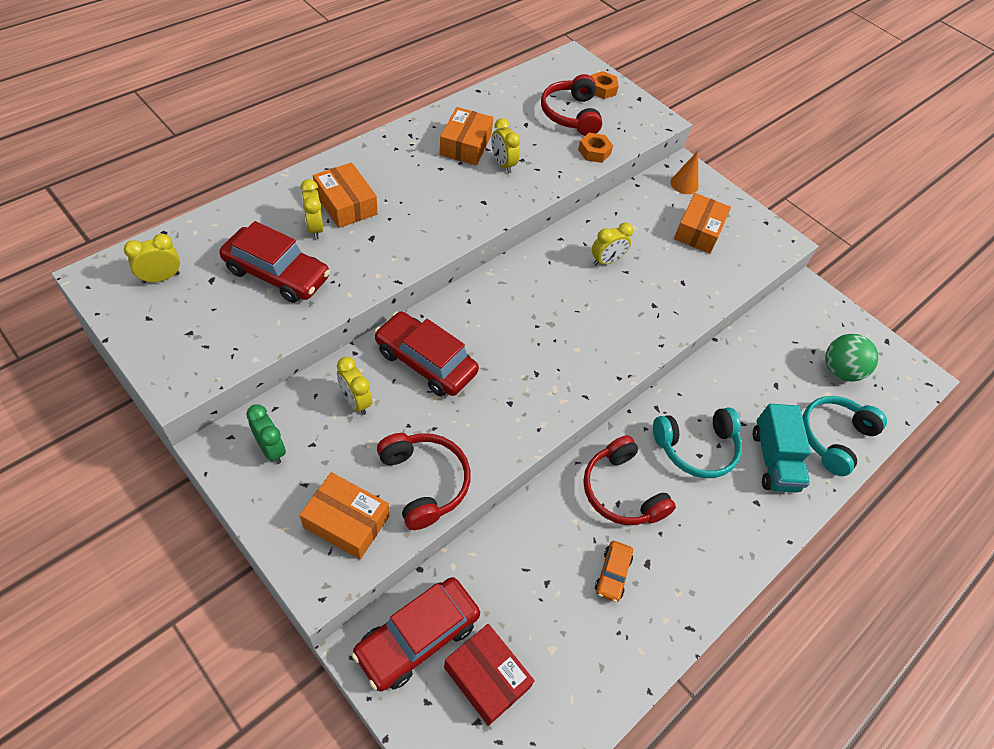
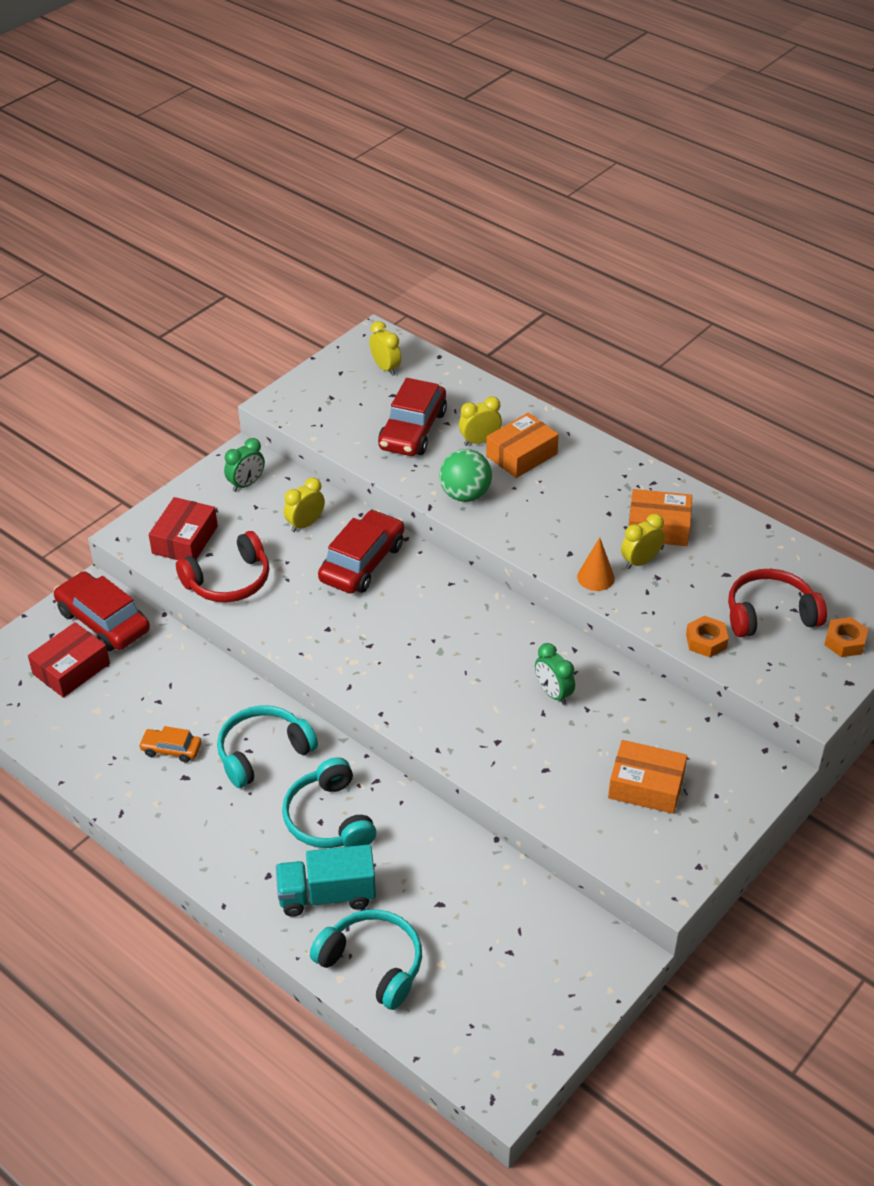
camera: 90 degrees right, 10 degrees down
(346, 521) = (185, 540): orange box -> red box
(606, 261) = (553, 693): yellow clock -> green clock
(621, 491) = (263, 752): red headphones -> turquoise headphones
(684, 184) = (734, 770): orange cone -> orange cone (595, 577)
(840, 371) = (484, 982): green ball -> green ball (465, 495)

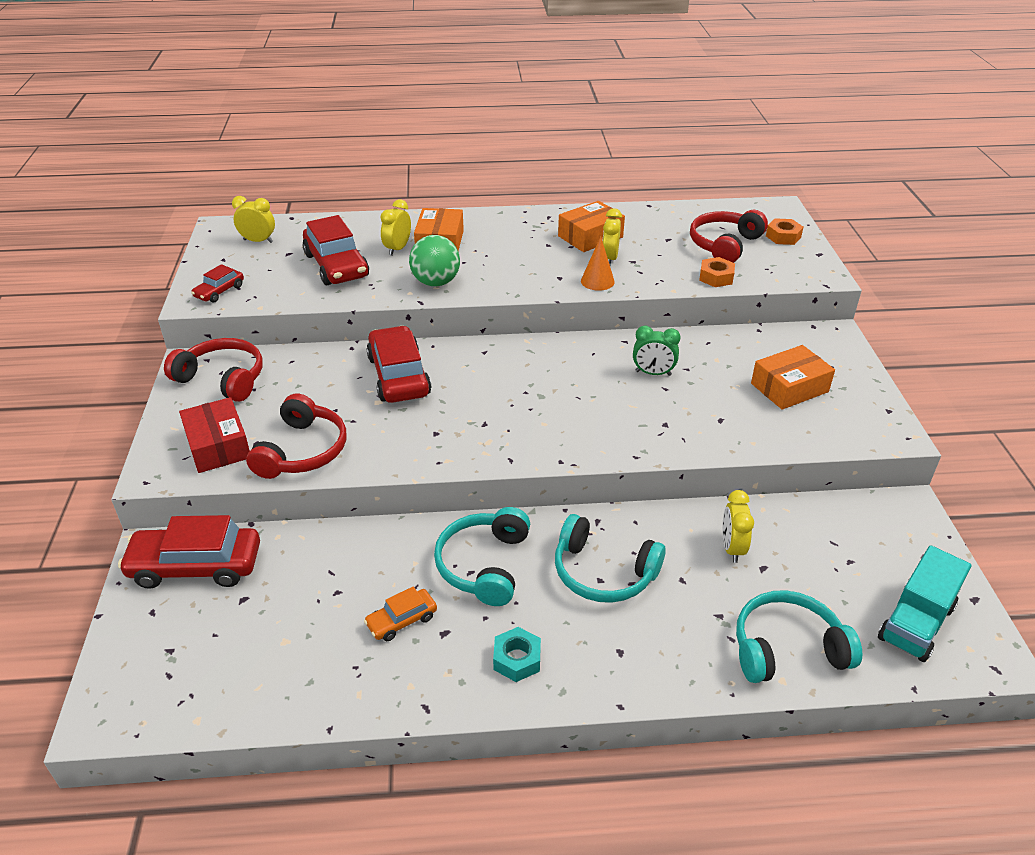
camera: 45 degrees left, 5 degrees down
(71, 669) = (212, 625): red box -> none
(204, 828) = (517, 659): none -> turquoise nut
(246, 484) = (223, 378): green clock -> red headphones
(303, 404) = (219, 291): none -> red car
(305, 524) = (314, 377): yellow clock -> yellow clock (732, 548)
(327, 895) = (683, 628): turquoise truck -> turquoise truck (916, 622)

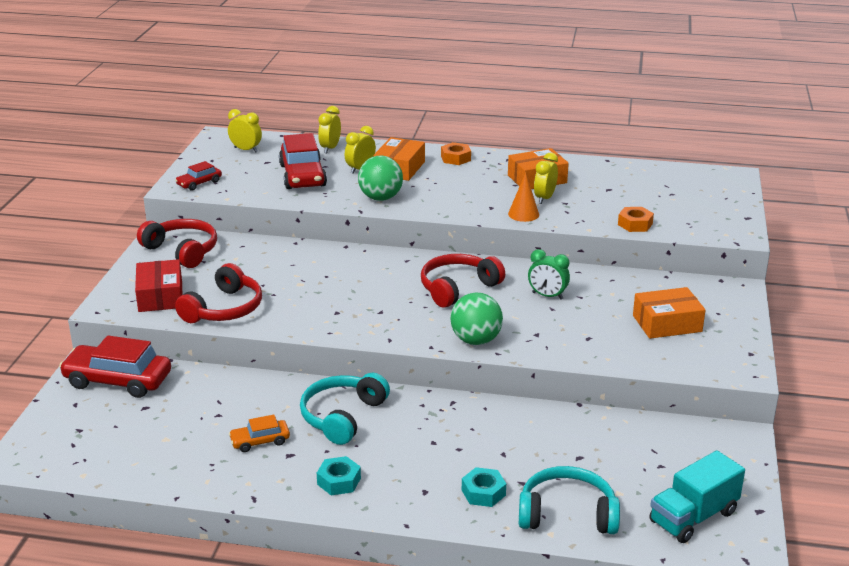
camera: 15 degrees right, 10 degrees down
(399, 376) = (325, 268): red car -> none
(603, 573) = (438, 438): turquoise headphones -> none
(605, 444) = (476, 340): none -> green ball
(685, 639) = (483, 492): none -> turquoise nut
(724, 245) = (659, 200): red headphones -> red headphones (457, 288)
(732, 548) = (559, 439): yellow clock -> yellow clock (330, 148)
(783, 236) = (721, 200): orange nut -> orange nut (456, 158)

